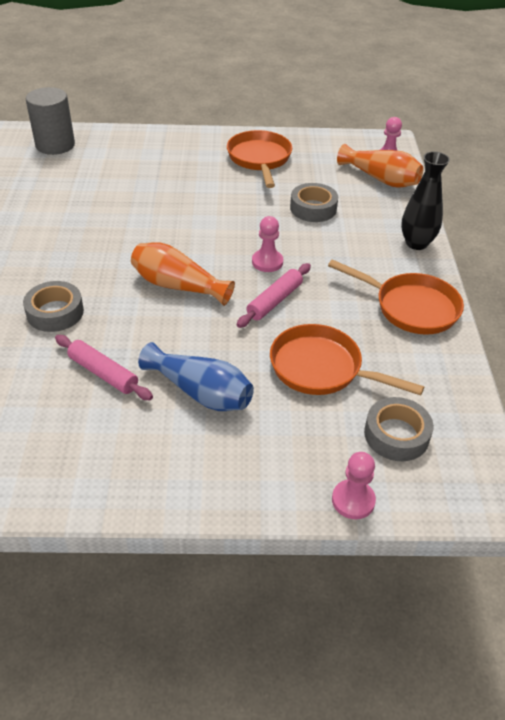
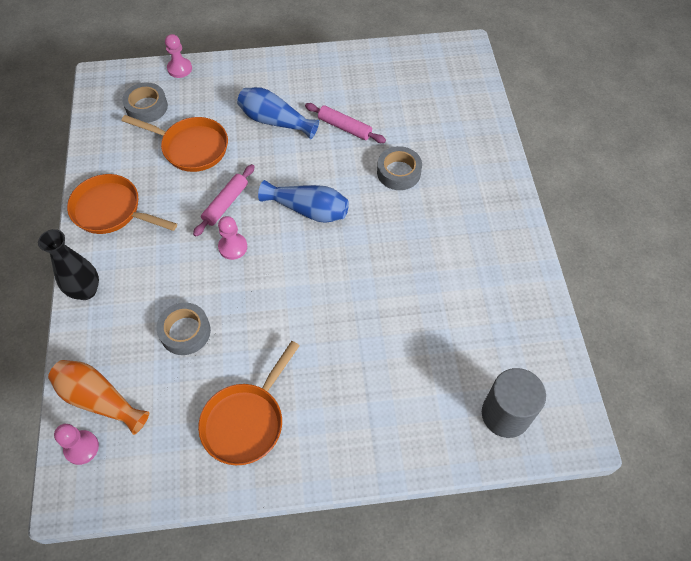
camera: 175 degrees right, 15 degrees up
(178, 286) = (308, 210): orange vase -> blue vase
(259, 159) = (246, 421): orange pan -> orange pan turned 45 degrees clockwise

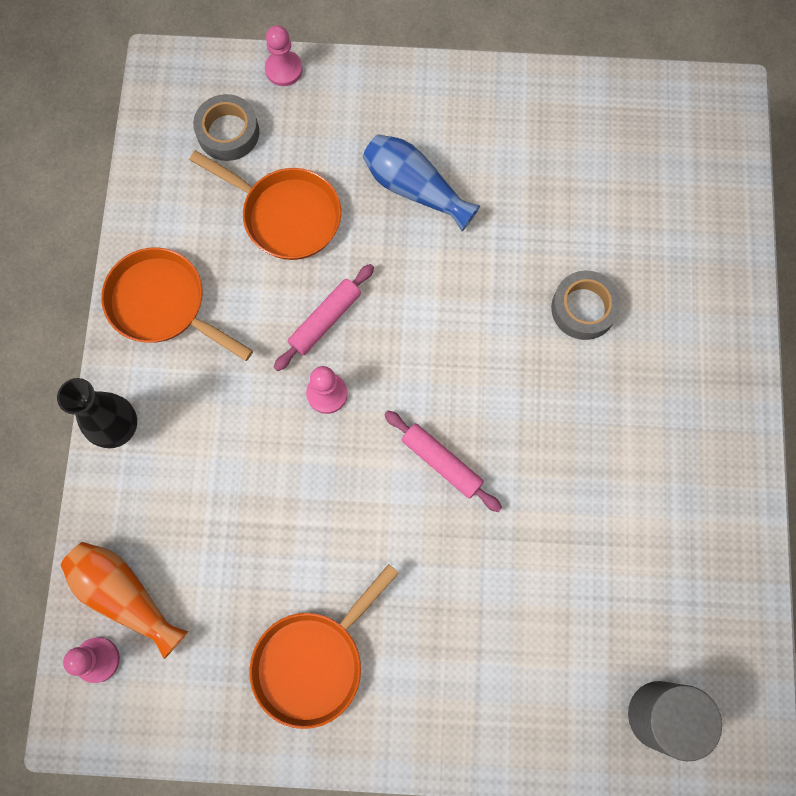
camera: 10 degrees right, 15 degrees up
(185, 332) = (247, 515): grey tape -> none
(308, 210) = (441, 350): blue vase -> none
(344, 127) = (516, 216): pink rolling pin -> pink rolling pin (441, 462)

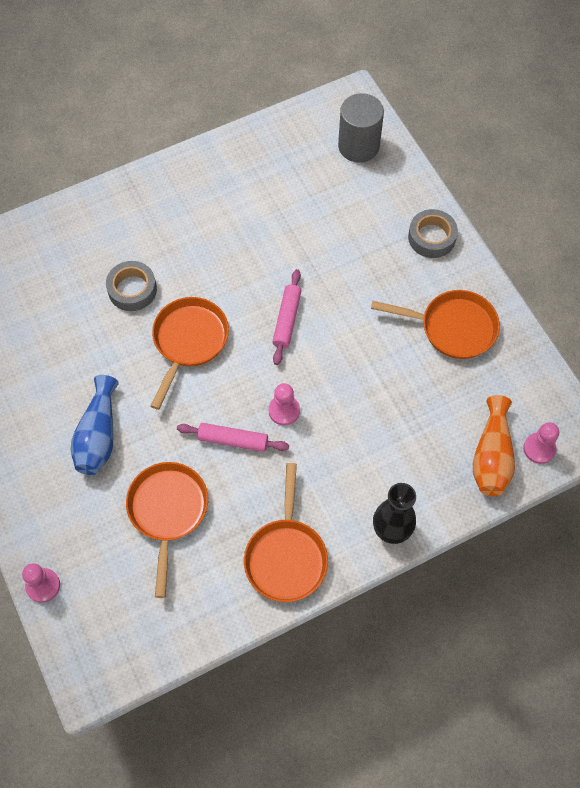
camera: 120 degrees left, 10 degrees down
(228, 132) = (121, 595): grey tape -> grey tape (431, 237)
(476, 336) = (189, 342): none -> orange pan

